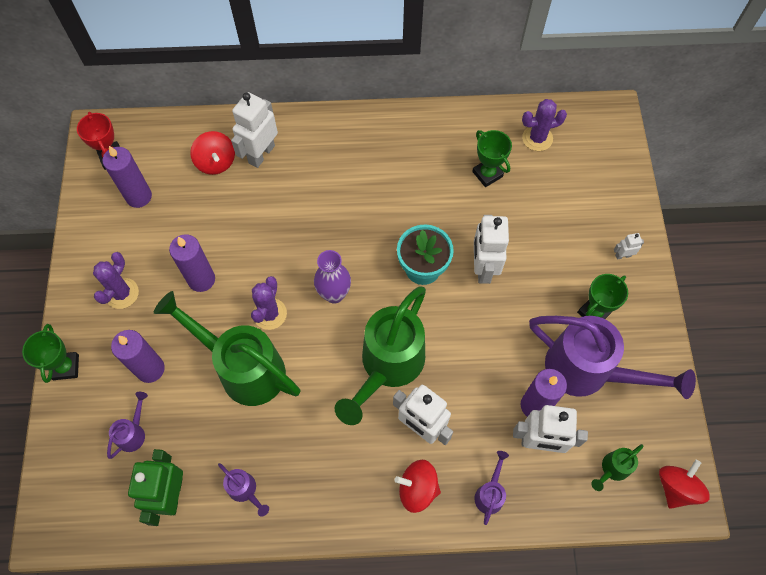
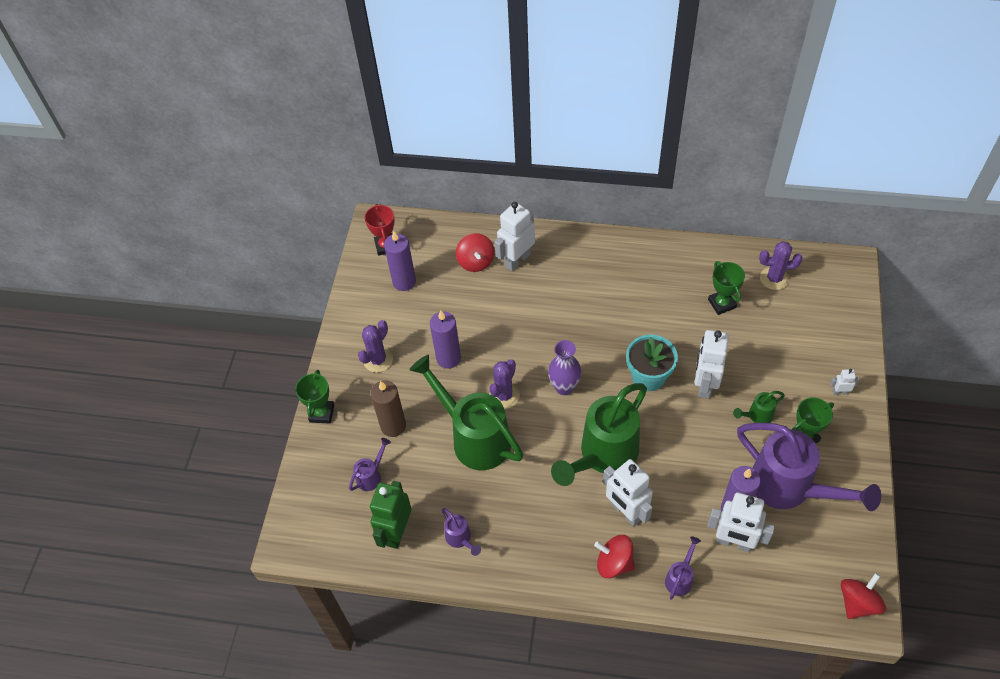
camera: 15 degrees right, 10 degrees down
(150, 369) = (393, 426): purple candle -> brown candle
(612, 469) = (798, 576): green watering can -> green watering can (757, 416)

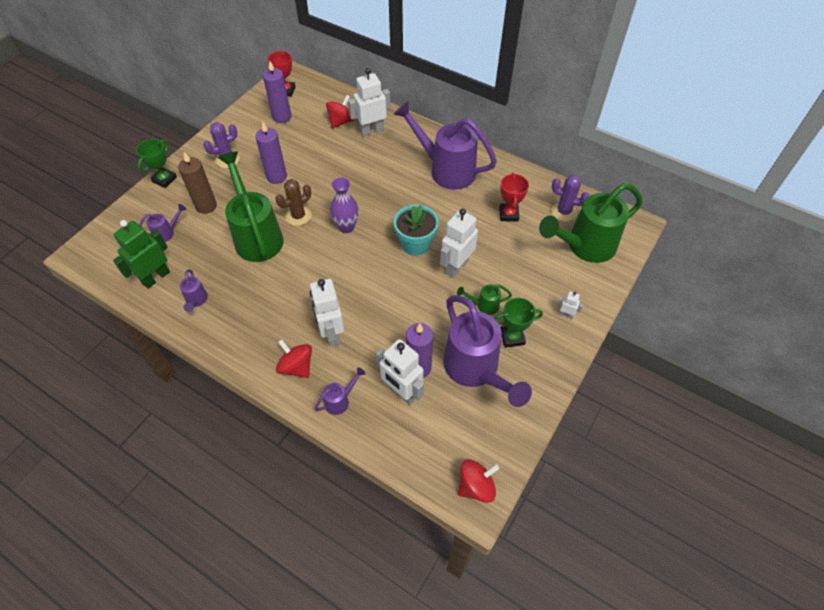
camera: 20 degrees right, 0 degrees up
(476, 262) = (341, 122): red spinning top -> red spinning top turned 150 degrees counterclockwise
(504, 395) = (298, 216): purple cactus -> brown cactus
(603, 455) = (342, 286): green watering can -> green watering can (585, 246)
(627, 277) = (446, 170): none -> purple watering can
(722, 304) = (508, 214): green trophy -> red trophy

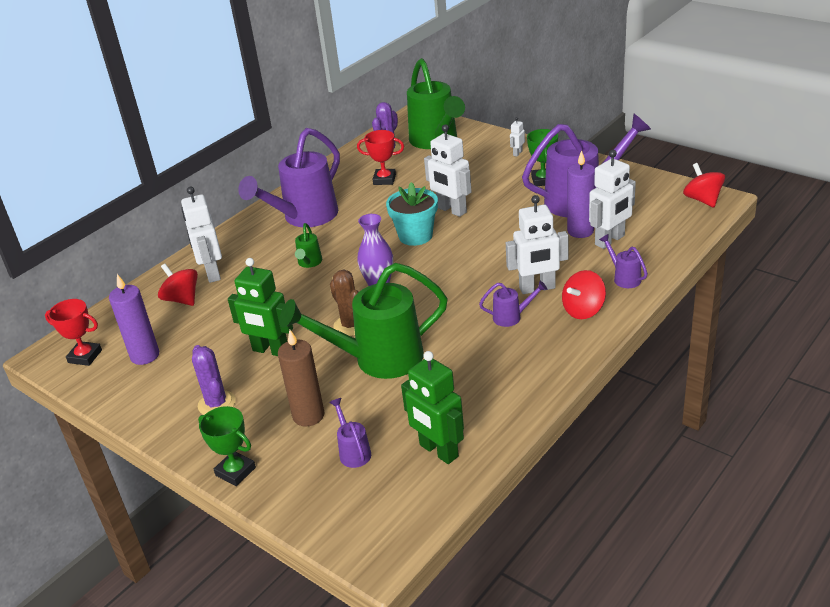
camera: 80 degrees left, 20 degrees down
(196, 301) = (484, 403): purple watering can -> purple watering can (511, 317)
(276, 177) = (270, 350): purple candle -> green robot
(484, 305) = (504, 194): green watering can -> green watering can (309, 263)

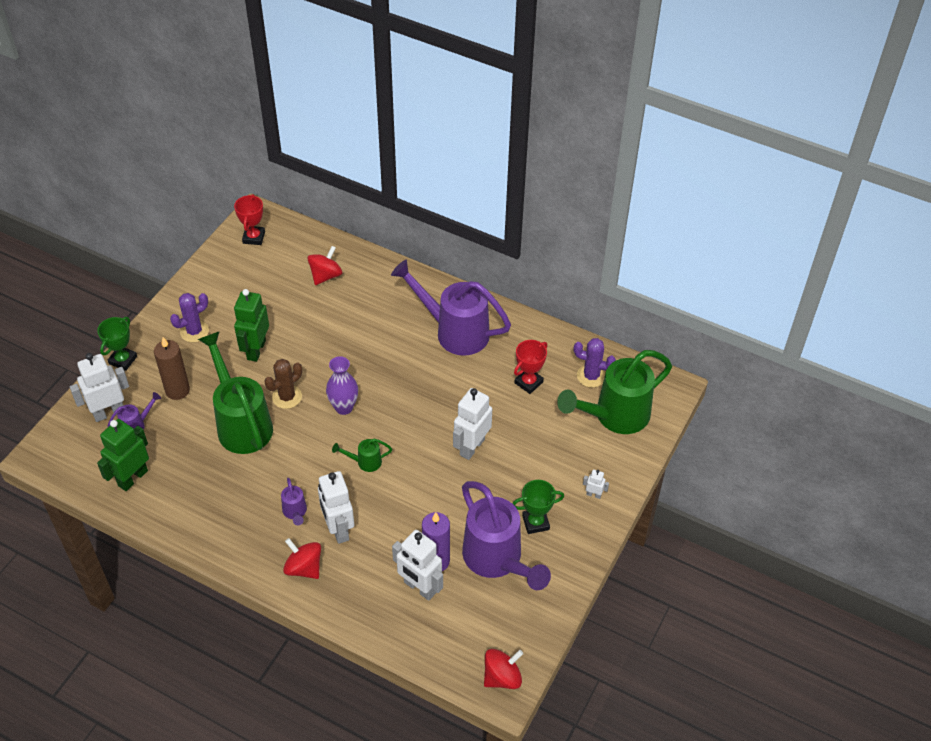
camera: 75 degrees right, 15 degrees up
(145, 355) = (253, 273): purple candle -> none
(212, 273) = (363, 286): white robot -> white robot (109, 412)
(309, 263) = (379, 350): green watering can -> green watering can (365, 462)
(384, 179) = (528, 382): red trophy -> red trophy turned 45 degrees clockwise
(415, 236) = (424, 423): turquoise flower pot -> none
(624, 278) = (354, 600): purple watering can -> none

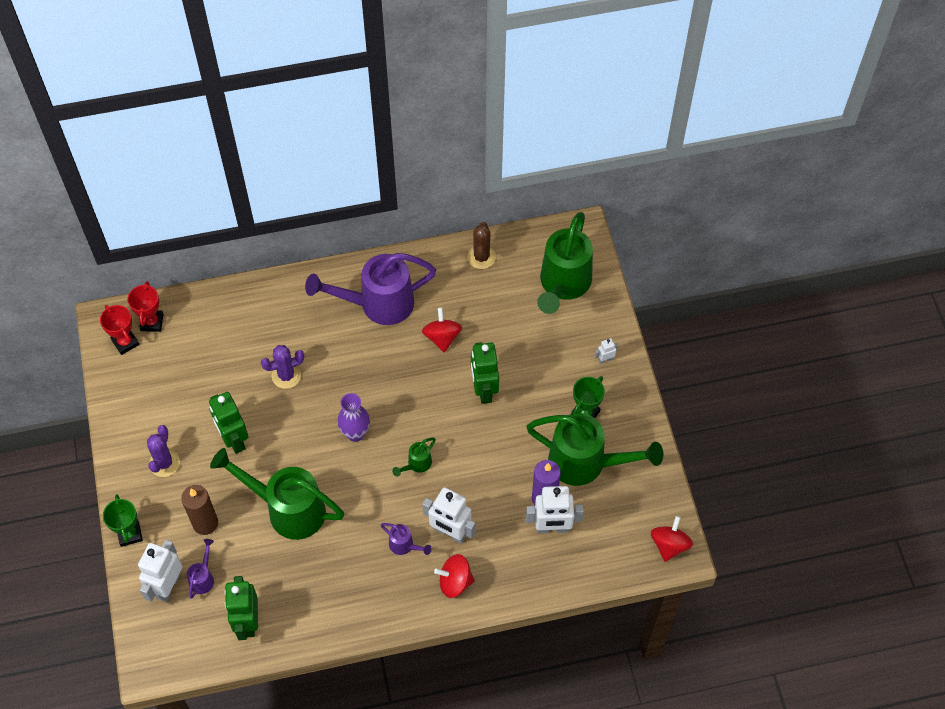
camera: 40 degrees left, 10 degrees up
(287, 397) = (301, 459): brown cactus -> brown cactus (481, 257)
(325, 276) = (224, 332): red spinning top -> red spinning top (442, 337)
(471, 447) = (484, 390): white robot -> green robot
(497, 560) = (586, 463): purple watering can -> green watering can
(528, 382) = (475, 305): red trophy -> red trophy (152, 322)
(591, 376) = (516, 265): purple cactus -> purple cactus (286, 376)

